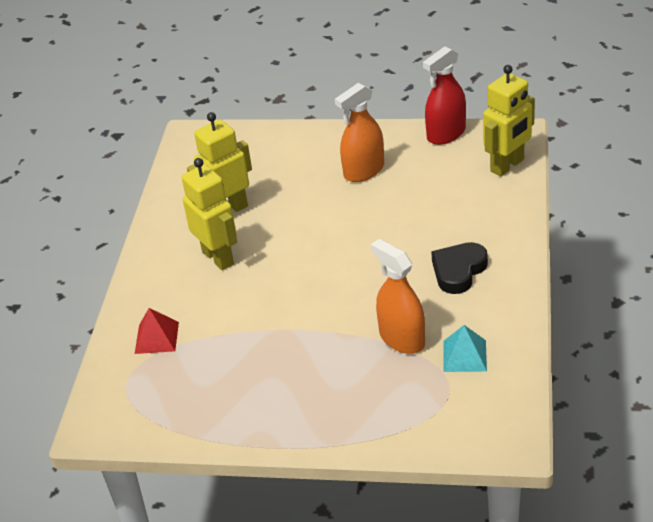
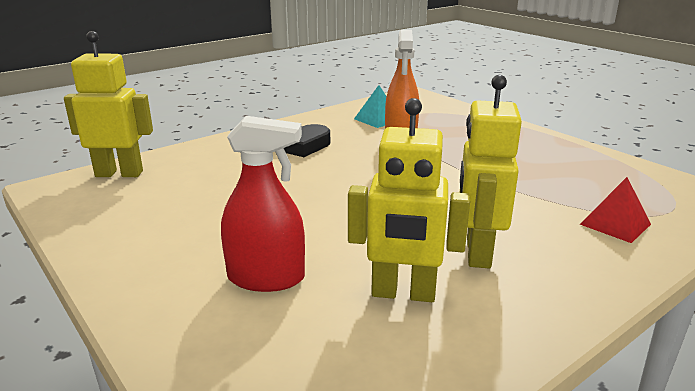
camera: 140 degrees left, 15 degrees down
(364, 171) = (205, 239): orange spray bottle -> none
(446, 134) = (76, 222): red spray bottle -> red spray bottle (266, 278)

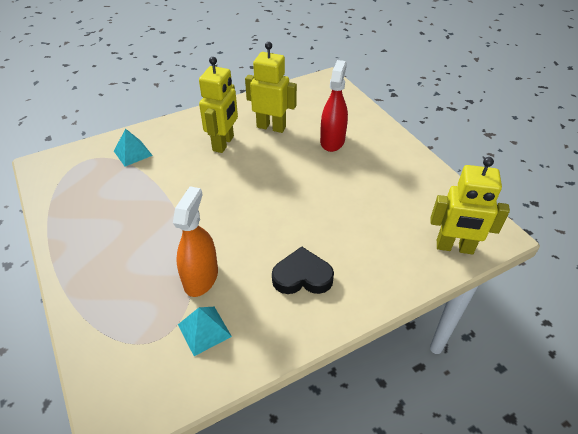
camera: 170 degrees left, 20 degrees up
(266, 278) = (332, 141): red spray bottle -> red spray bottle turned 90 degrees clockwise
(615, 224) = (133, 153): red pyramid -> turquoise pyramid

